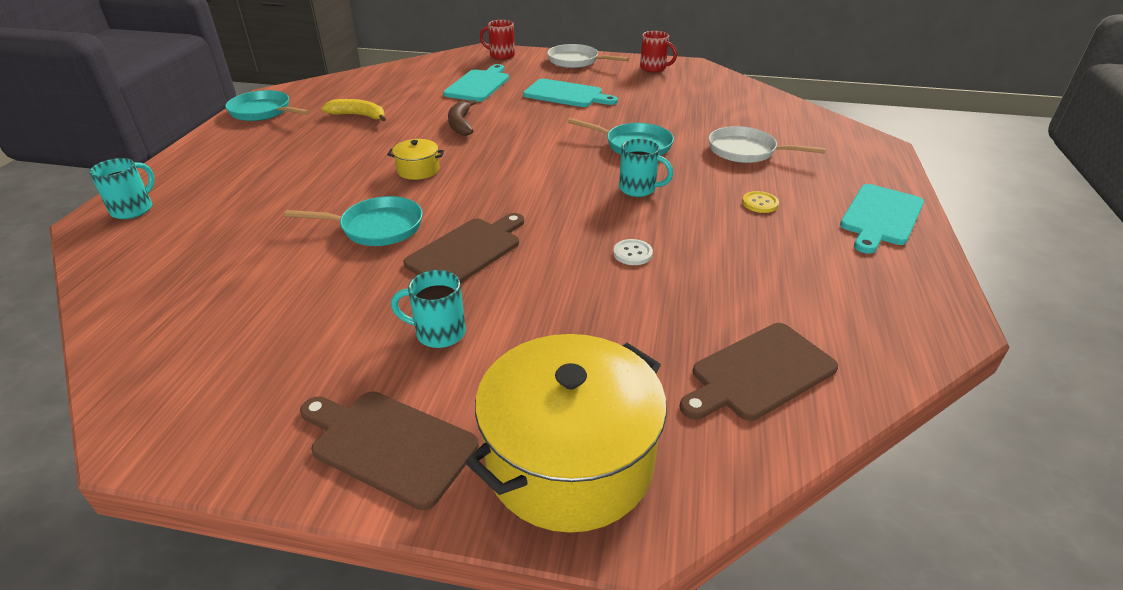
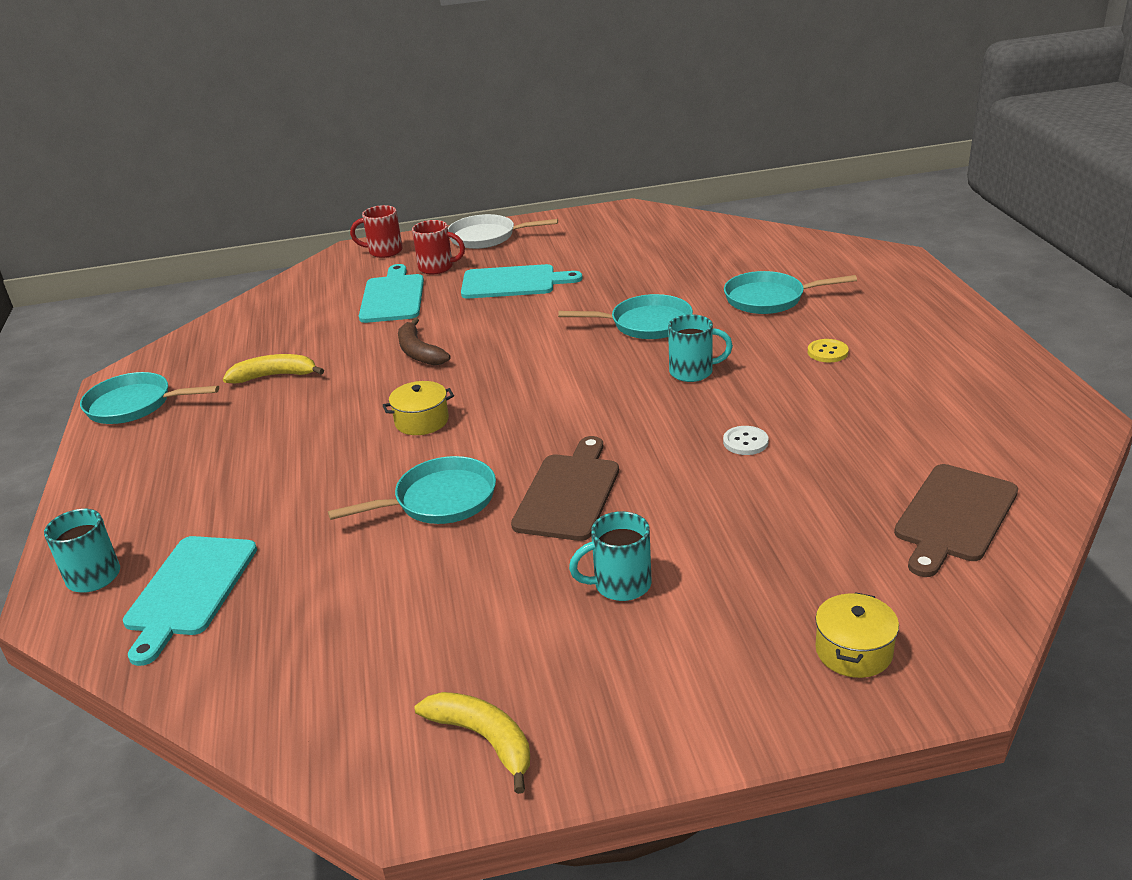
camera: 20 degrees left, 5 degrees down
(233, 416) = (484, 739): none -> yellow banana
(389, 445) = (673, 702): brown cutting board -> none
(569, 461) = (853, 651): yellow pot -> yellow pot, size x0.44
(654, 68) = (588, 224): red mug -> red mug (437, 267)
(746, 151) = (769, 299): white pan -> turquoise pan
(881, 217) = (950, 333): turquoise cutting board -> turquoise cutting board (189, 590)

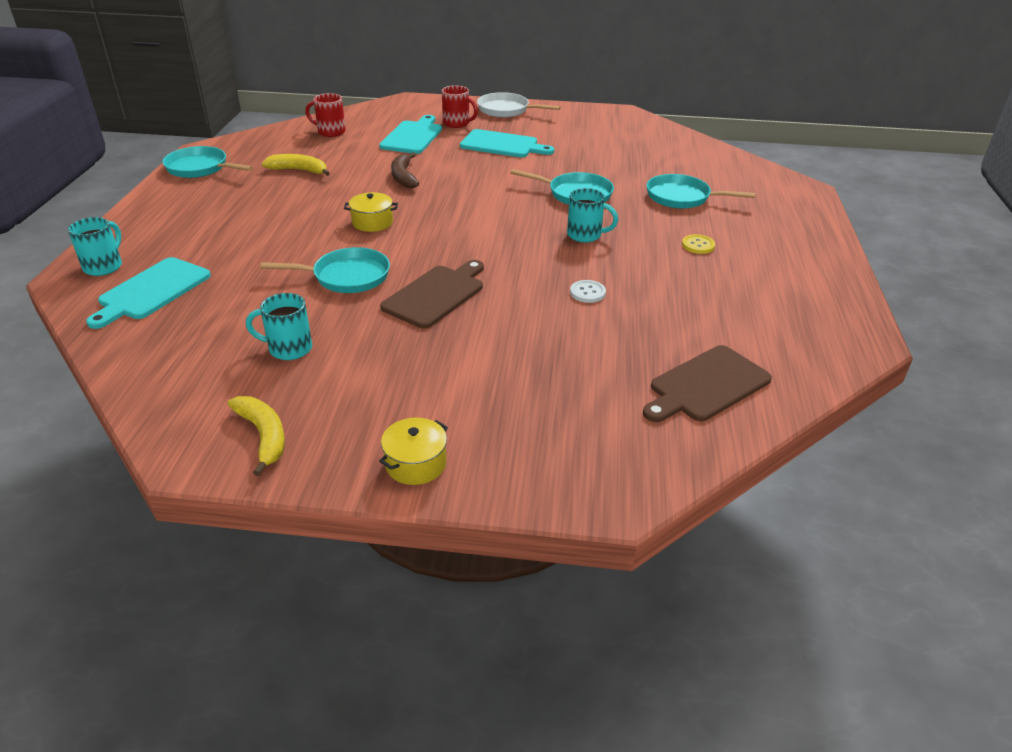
camera: 15 degrees right, 5 degrees up
(384, 251) = (429, 105): red mug -> red mug (330, 132)
(620, 585) = (426, 364): turquoise mug -> turquoise mug (288, 348)
(853, 651) = (557, 456): yellow pot -> yellow pot (415, 464)

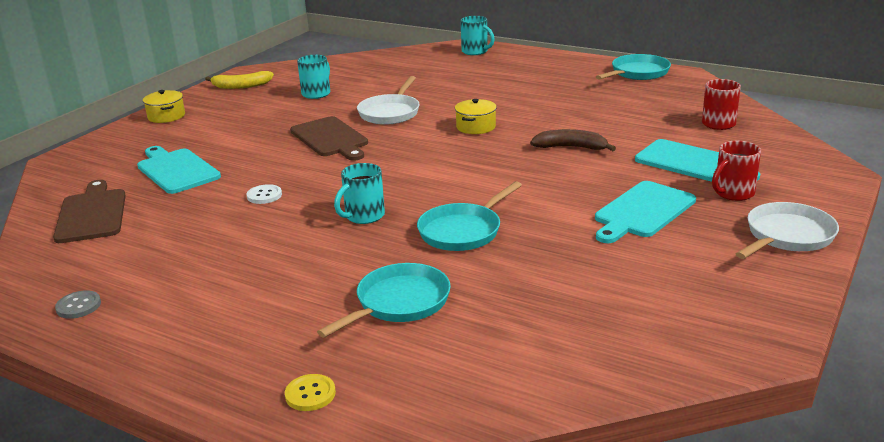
camera: 115 degrees right, 10 degrees down
(152, 291) = (428, 63): turquoise cutting board -> turquoise cutting board (176, 170)
(299, 170) = (613, 106): yellow banana -> none
(346, 276) = (390, 112): turquoise pan -> white pan
(698, 245) = (278, 276): yellow button -> yellow button (310, 394)
(823, 316) = (78, 306): none -> grey button

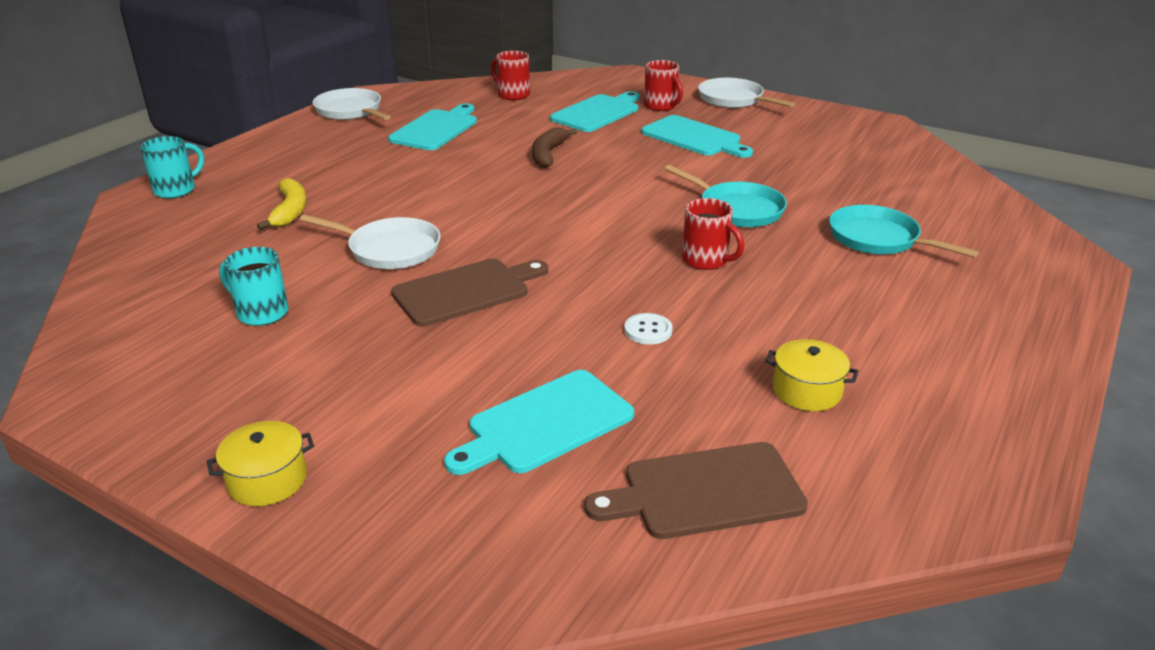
camera: 90 degrees left, 5 degrees up
(78, 306) = (965, 443): grey button -> none
(241, 86) = (150, 399): yellow banana -> yellow banana (290, 211)
(310, 394) = (1034, 275): yellow button -> none
(363, 216) = (706, 260): turquoise mug -> red mug
(476, 127) = (469, 197): yellow pot -> yellow pot (807, 391)
(612, 103) = (436, 129): none -> turquoise cutting board
(637, 73) = (351, 111): turquoise pan -> white pan

